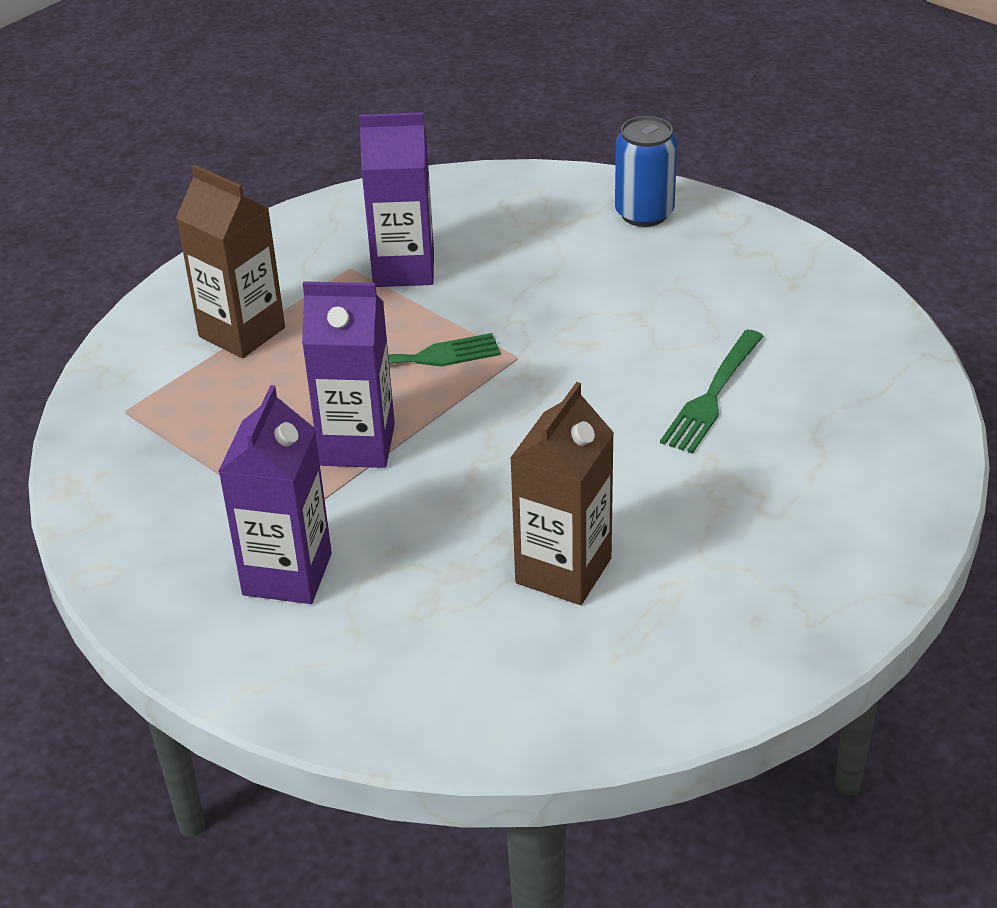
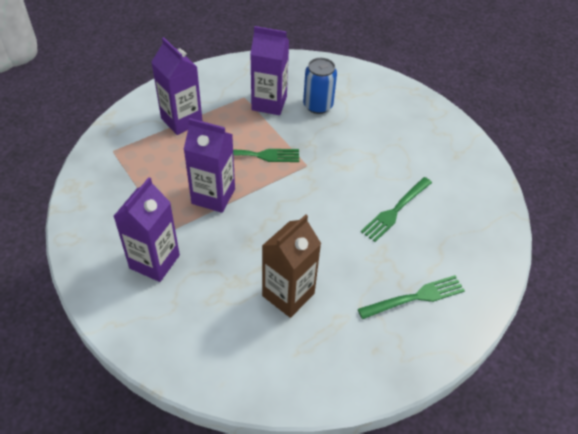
camera: 10 degrees right, 10 degrees up
(242, 332) = (181, 120): brown carton -> purple carton
(644, 213) = (395, 98): blue can -> blue can (318, 105)
(797, 524) = (415, 297): none -> green fork

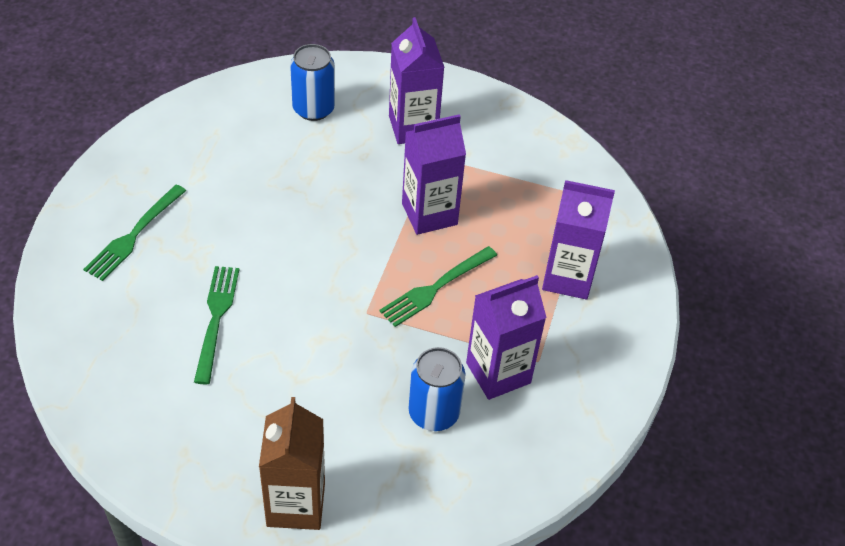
camera: 140 degrees right, 0 degrees up
(206, 325) = (313, 109): none -> blue can
(288, 295) = (263, 169): brown carton -> brown carton (296, 504)

